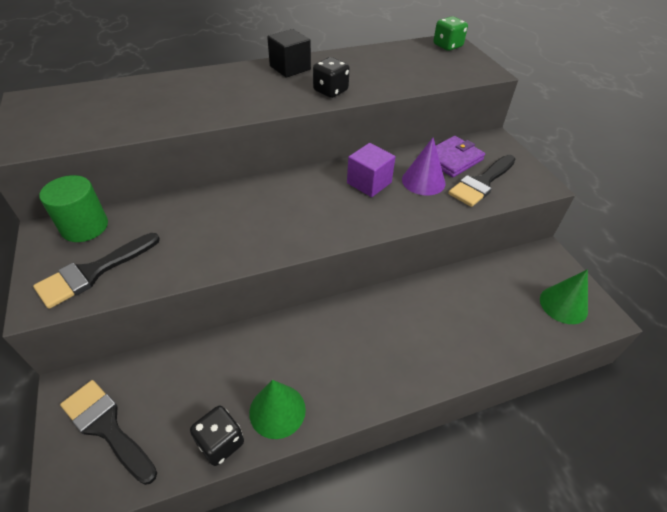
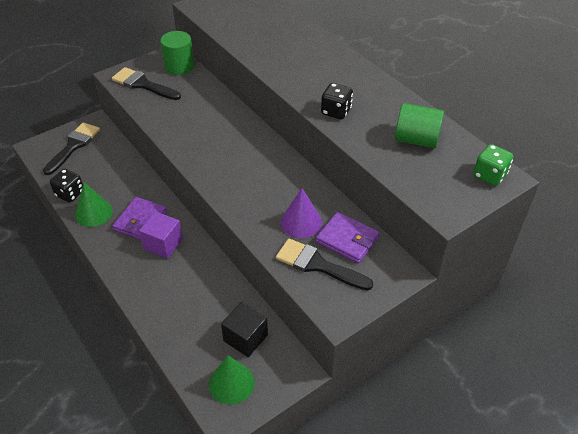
camera: 75 degrees right, 0 degrees up
(290, 68) = (363, 81): black cube -> black cube (245, 338)
(315, 353) = (140, 221): none -> purple wallet
(369, 183) = (282, 187): purple cube -> purple cube (163, 244)
(392, 63) = (416, 140): none -> green cylinder

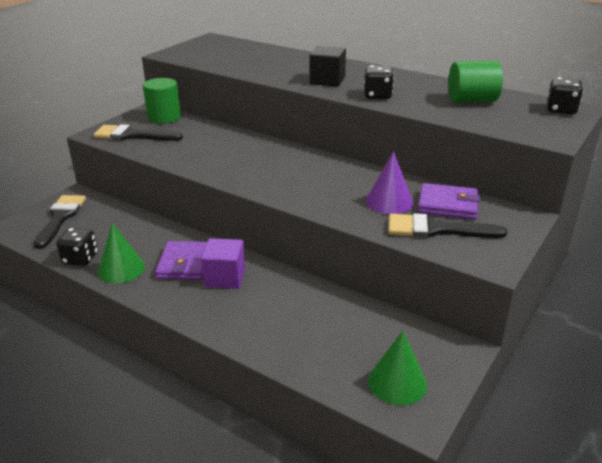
camera: 20 degrees left, 15 degrees down
(245, 338) = (381, 336): black cube -> black cube (327, 80)
(489, 175) = (561, 110): green dice -> black dice

